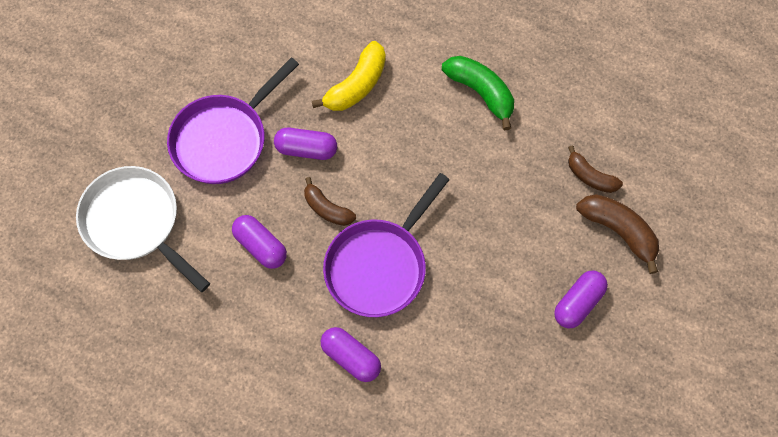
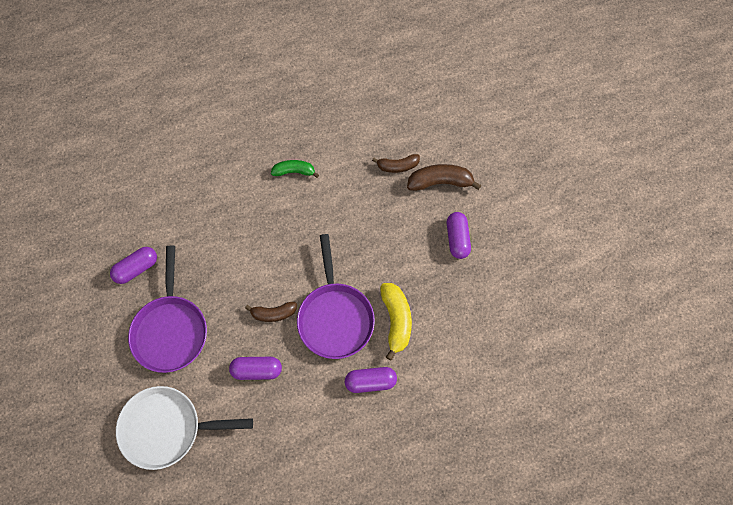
camera: 45 degrees left, 0 degrees up
(306, 149) = (227, 291): purple capsule -> purple capsule (136, 268)
(356, 85) = (219, 229): yellow banana -> yellow banana (396, 320)
(480, 92) = (294, 171): green banana -> green banana, size x0.66

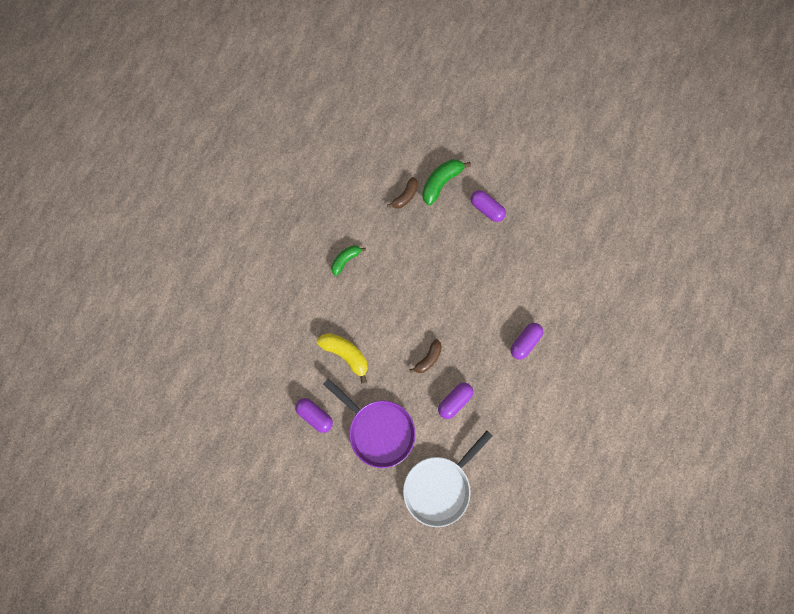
camera: 45 degrees left, 10 degrees up
(136, 268) = (315, 415): purple capsule -> purple capsule turned 60 degrees counterclockwise
(335, 317) = (466, 325): purple pan -> none
(396, 320) = (502, 292): yellow banana -> yellow banana (346, 354)
(440, 182) = (441, 182): brown banana -> green banana

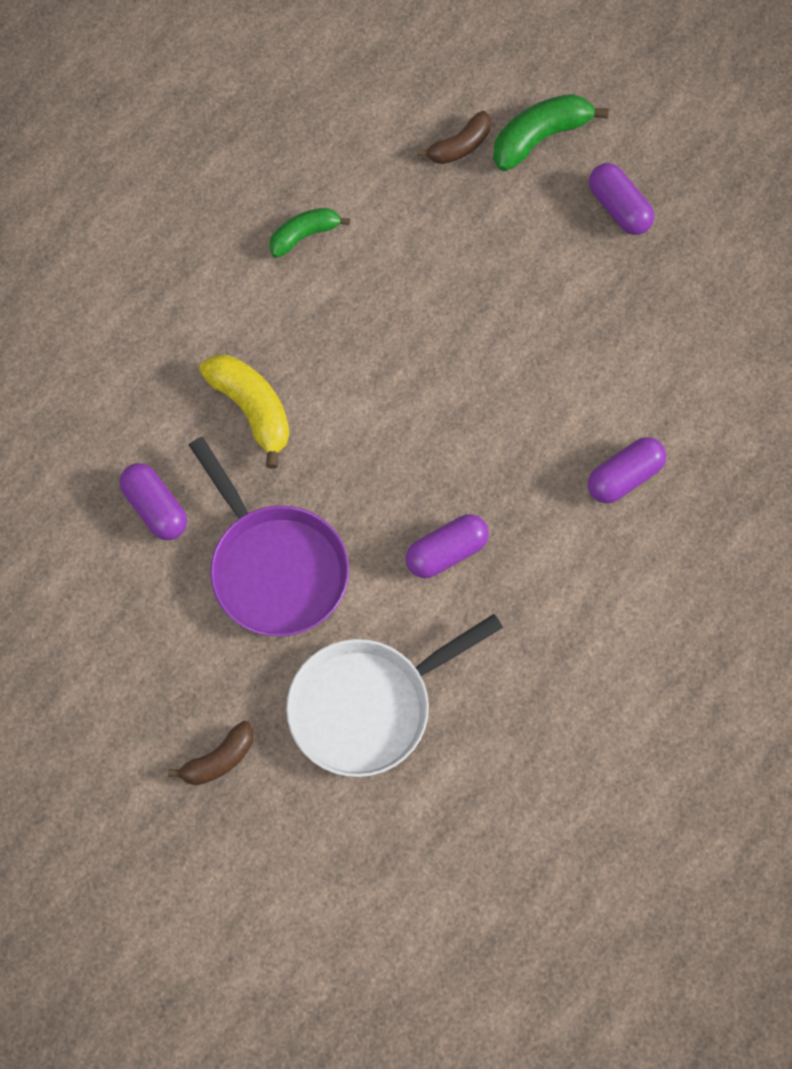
camera: 15 degrees right, 10 degrees down
(428, 358) = (416, 459): brown banana -> brown banana (219, 760)

